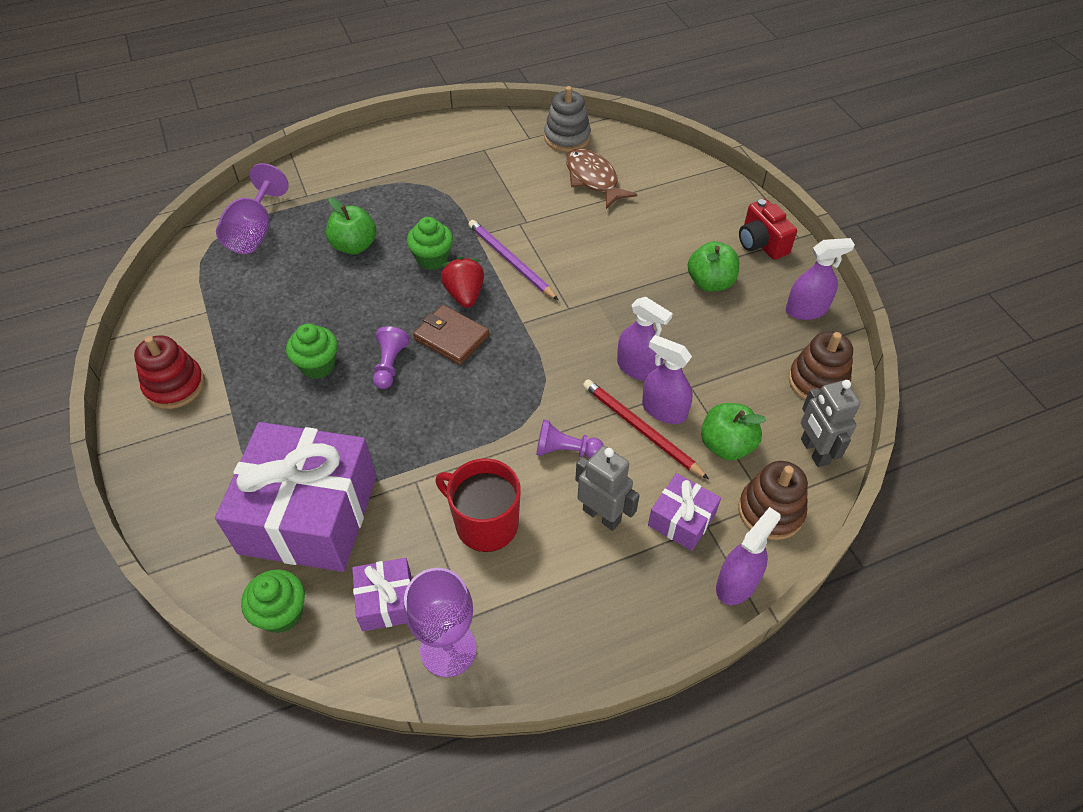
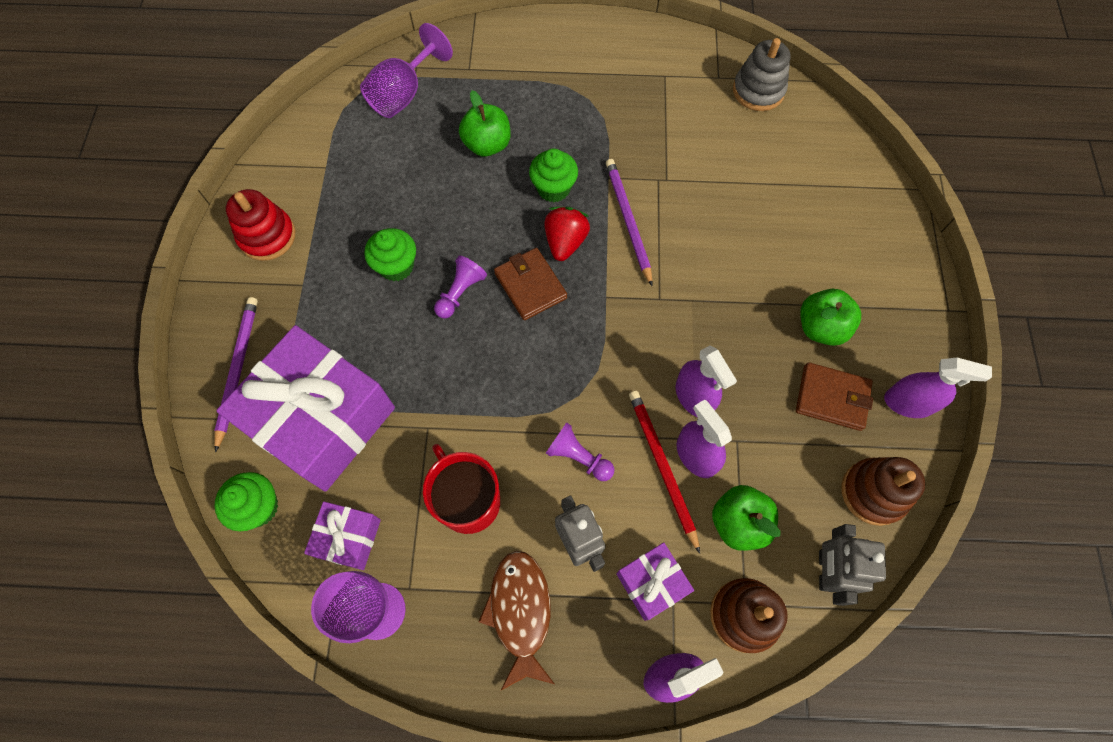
camera: 25 degrees right, 15 degrees up
(200, 506) = (238, 370): none -> purple pencil
(593, 179) = (760, 153): brown fish -> brown fish (520, 612)
(747, 328) = (832, 398): none -> brown wallet
(761, 243) = (902, 302): red camera -> none

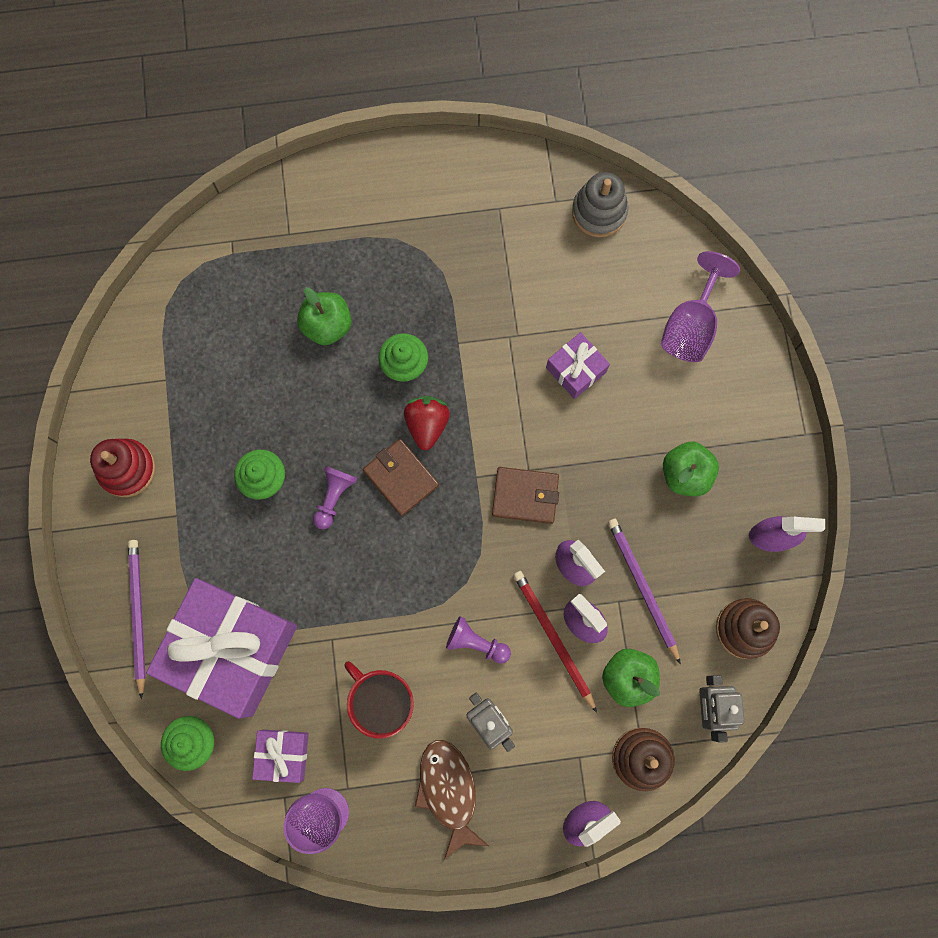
camera: 10 degrees left, 10 degrees up
(404, 94) = (226, 277): purple goblet -> purple goblet (690, 325)
(628, 221) = (485, 389): purple pencil -> purple pencil (642, 587)
(651, 583) = (558, 745): purple gift -> purple gift (576, 370)
(832, 398) = (701, 544): brown wallet -> brown wallet (525, 496)

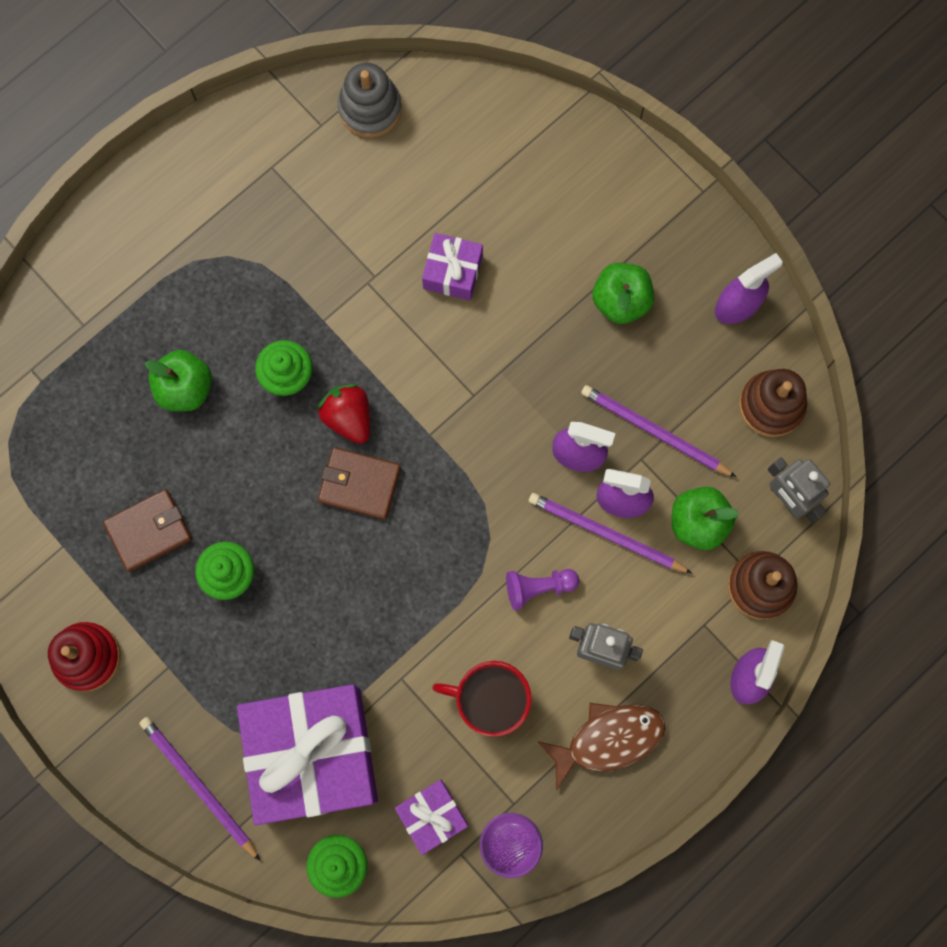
camera: 35 degrees left, 0 degrees up
(334, 497) = (308, 545): purple pawn -> none
(448, 791) = (608, 739): brown fish -> brown fish turned 120 degrees clockwise
(525, 496) = (488, 421): brown wallet -> brown wallet (148, 531)
(553, 638) = (606, 534): red pencil -> purple pencil
(690, 325) = (530, 160): purple goblet -> none

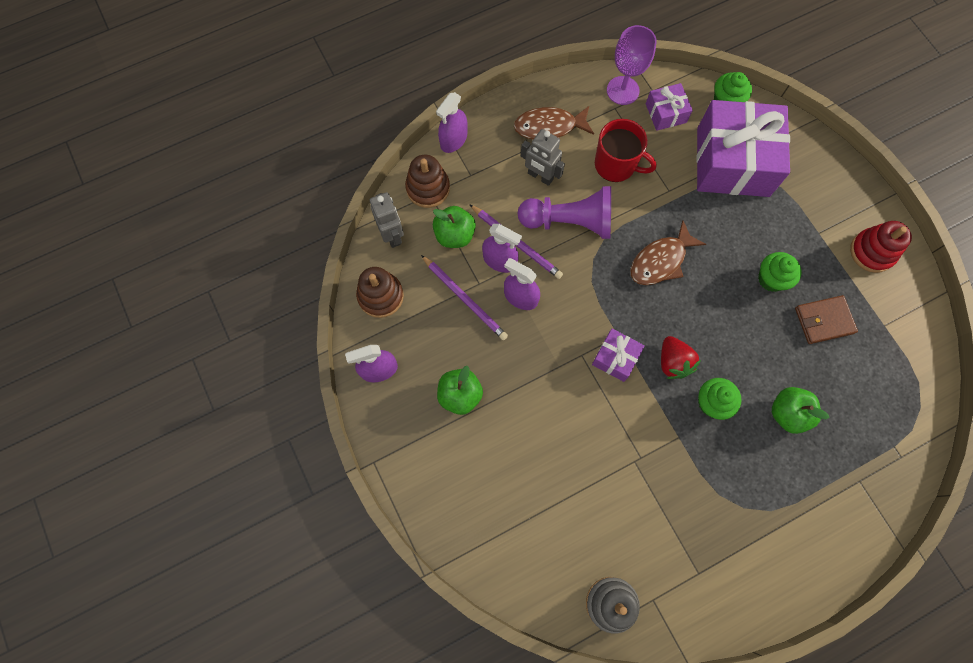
camera: 165 degrees left, 5 degrees down
(198, 786) = (806, 162): purple pencil -> none
(359, 484) = (674, 315): brown wallet -> none
(392, 561) = (661, 261): none -> brown fish
(453, 272) = (576, 449): purple gift -> purple gift (615, 358)
(538, 587) = (569, 222): purple pawn -> purple pawn, size x1.95

